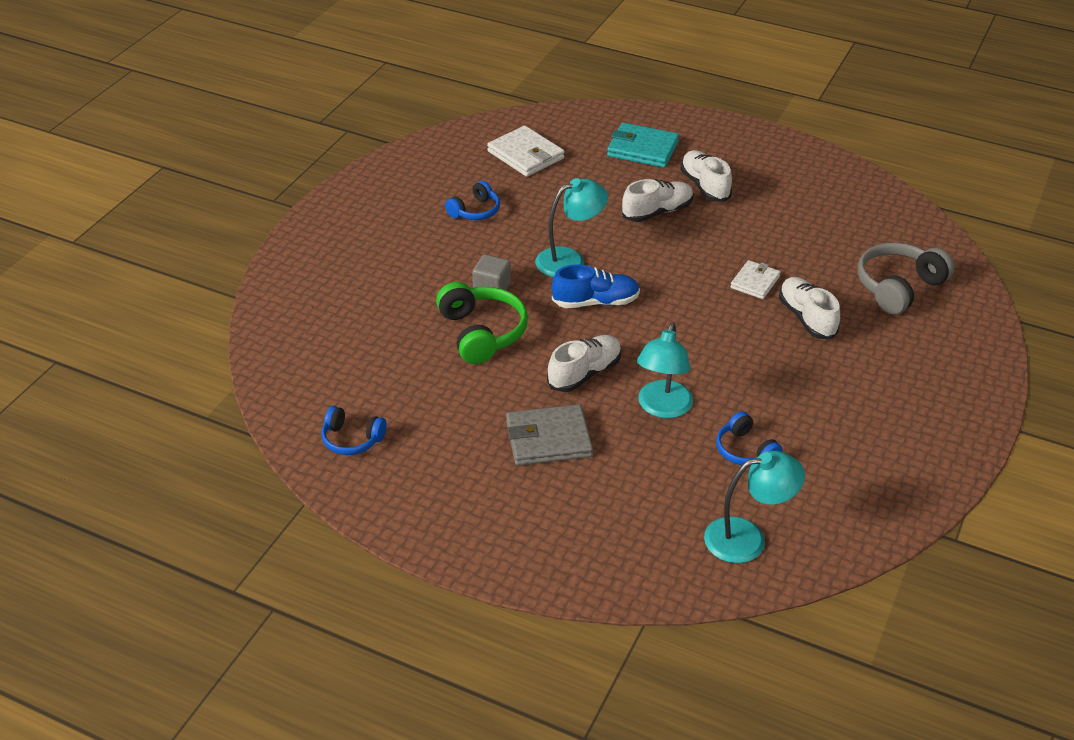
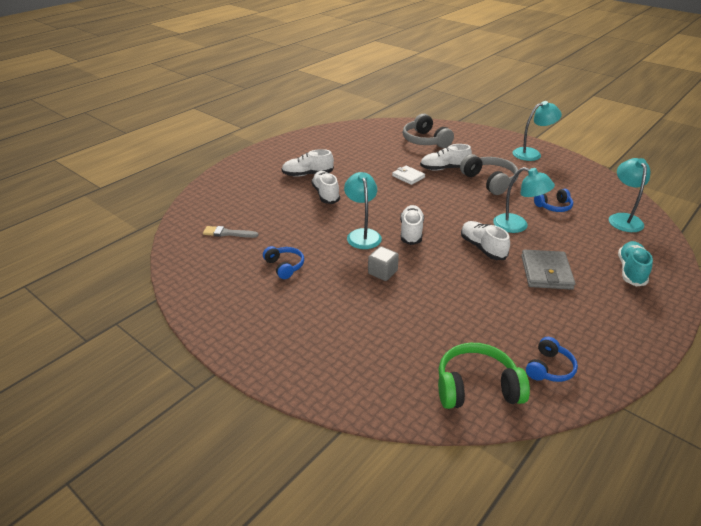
camera: 75 degrees left, 5 degrees down
(482, 333) = (432, 284): green headphones -> green headphones (476, 387)
(525, 155) = (227, 233): white wallet -> grey brush
(587, 533) = (631, 271): none -> turquoise shoe
(595, 302) = (411, 232): blue shoe -> white shoe
(642, 149) = (253, 187): turquoise wallet -> none
(791, 372) = (490, 181): none -> grey headphones
(937, 423) = (532, 153): none -> turquoise lamp

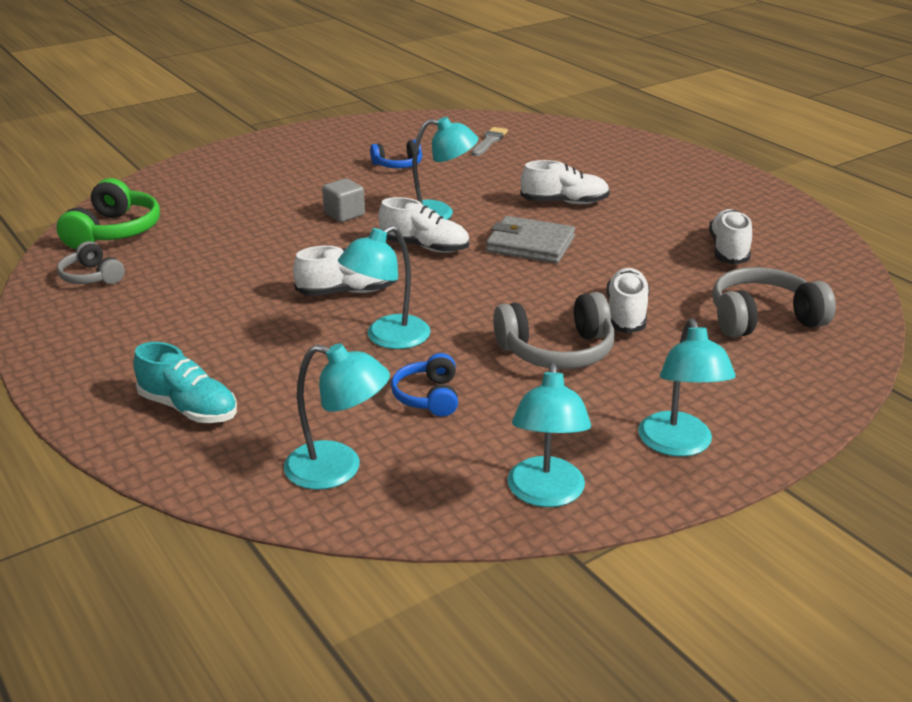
camera: 105 degrees right, 5 degrees down
(307, 174) = (635, 196): white shoe -> white shoe (728, 250)
(408, 177) = (602, 273): white wallet -> none
(546, 272) = (251, 327): grey wallet -> grey wallet (530, 244)
(549, 368) = (91, 277): blue headphones -> grey headphones
(586, 174) = (545, 494): none -> turquoise lamp

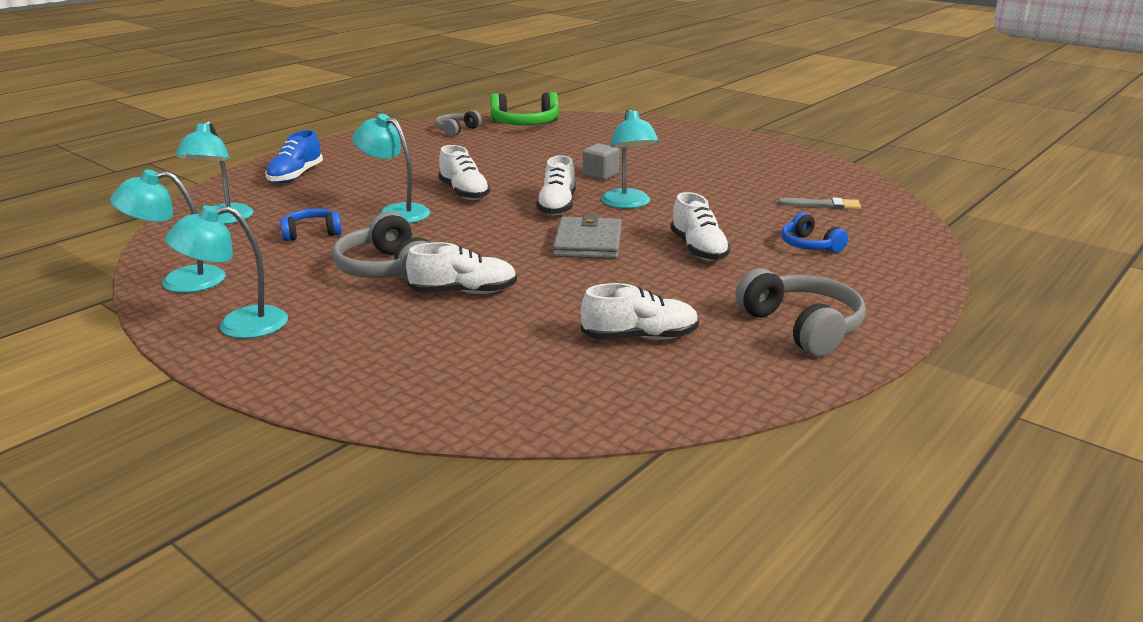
camera: 75 degrees right, 5 degrees down
(188, 408) = (295, 176): turquoise shoe -> blue shoe
(398, 165) = (722, 179): blue headphones -> blue headphones (809, 245)
(763, 318) = (479, 360): grey headphones -> grey headphones (802, 327)

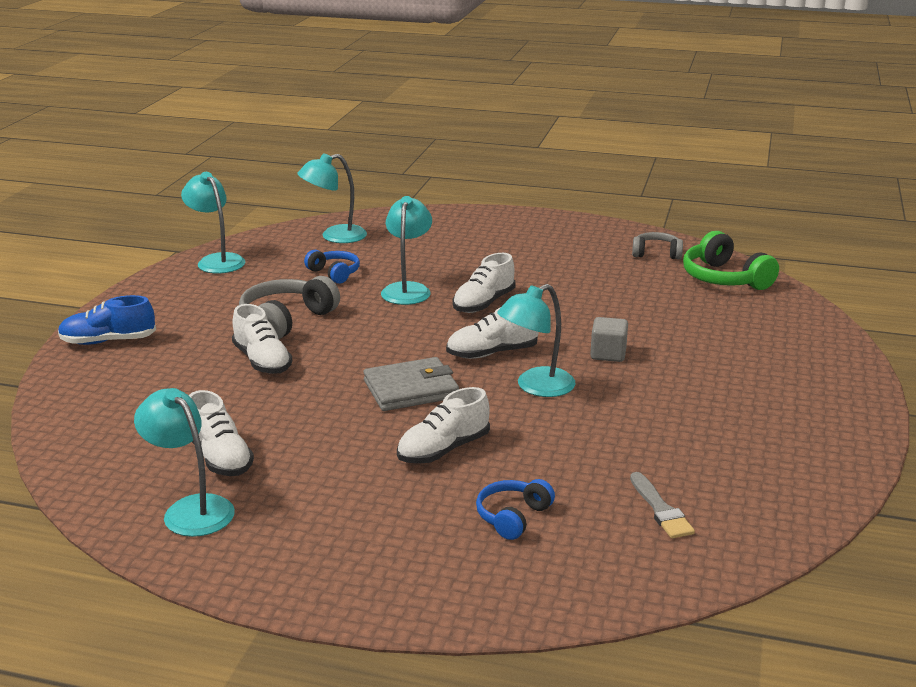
camera: 65 degrees right, 0 degrees up
(238, 325) = (159, 301): turquoise lamp -> turquoise lamp (190, 509)
(295, 176) = (451, 230): blue shoe -> blue shoe (108, 341)
(802, 327) = (288, 541): grey headphones -> none

